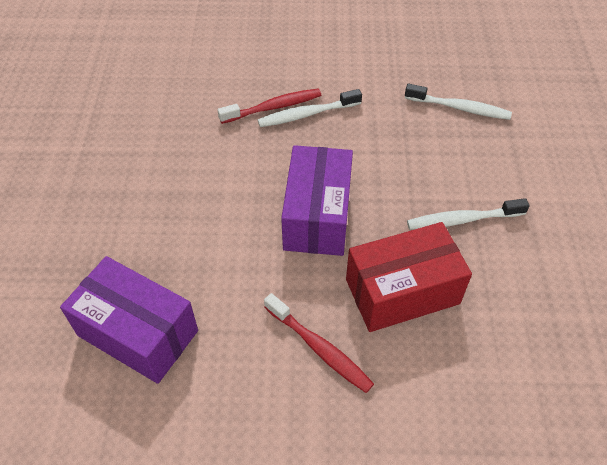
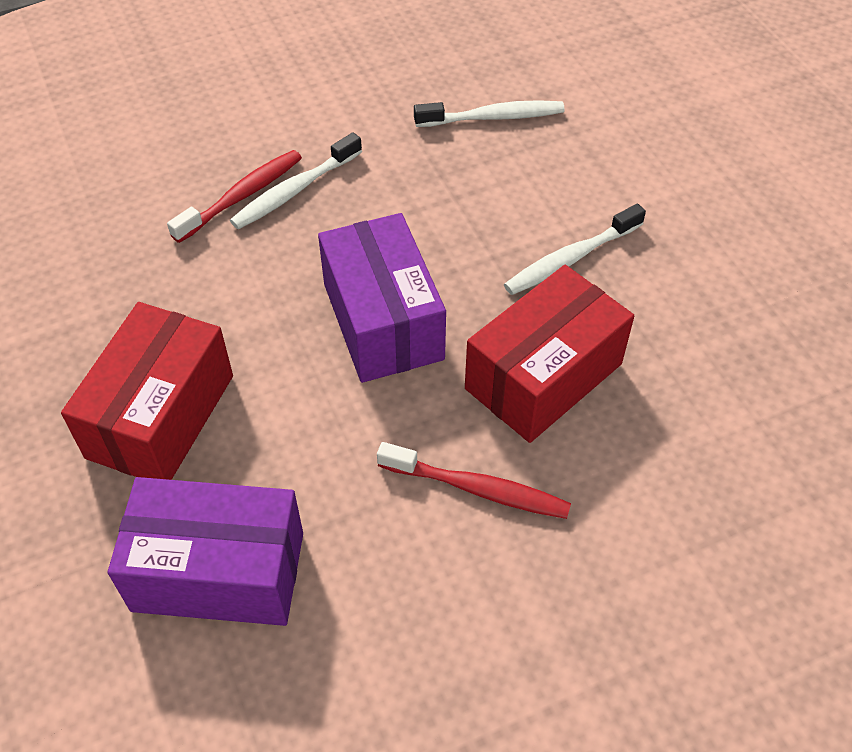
camera: 25 degrees left, 0 degrees up
(156, 225) = (160, 416): none -> red box

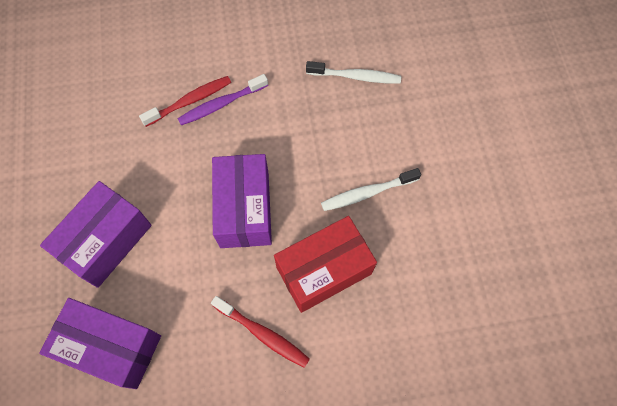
camera: 15 degrees right, 15 degrees up
(160, 416) = (106, 241): red box -> purple box
(294, 191) = (221, 104): white toothbrush -> purple toothbrush

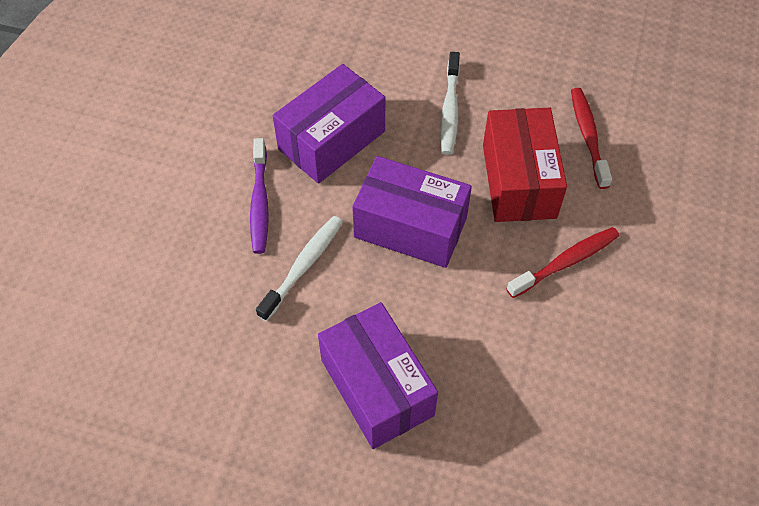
camera: 65 degrees left, 10 degrees down
(111, 346) = (516, 423): purple box -> purple box (331, 140)
(190, 101) = (235, 233): red toothbrush -> red toothbrush (588, 136)
(356, 76) = (305, 65): white toothbrush -> white toothbrush (303, 266)

